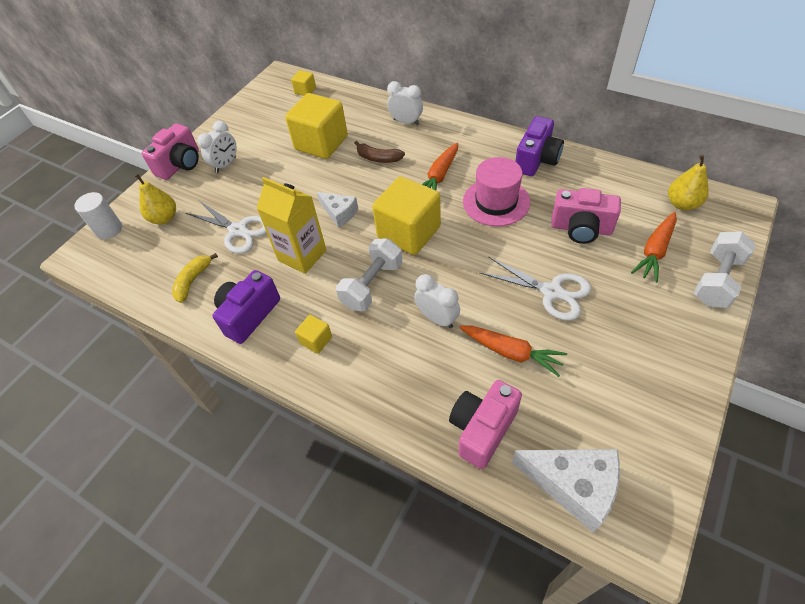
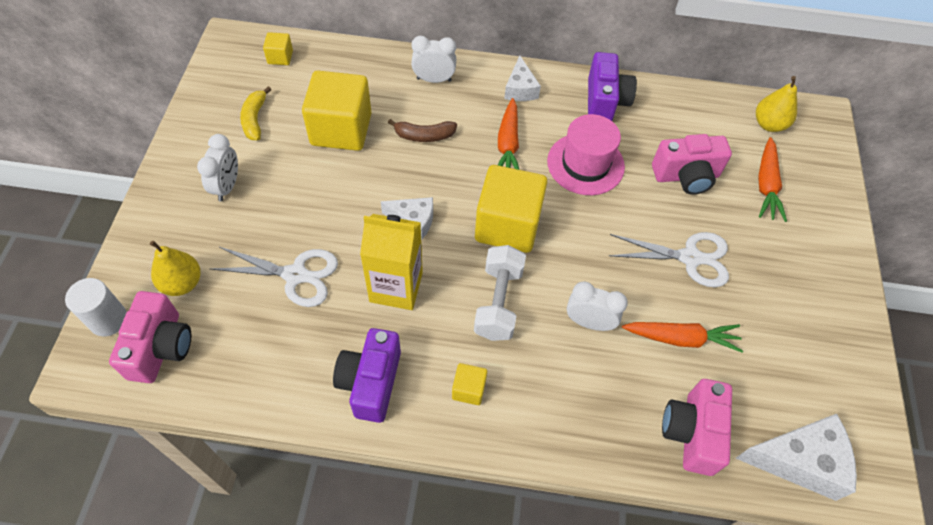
camera: 30 degrees left, 5 degrees up
(180, 164) = (161, 200): pink camera -> pink camera (161, 347)
(193, 281) = (273, 359): yellow banana -> yellow banana (255, 119)
(470, 139) = (520, 89): none -> white cheese
(717, 280) = (833, 203): white dumbbell -> none

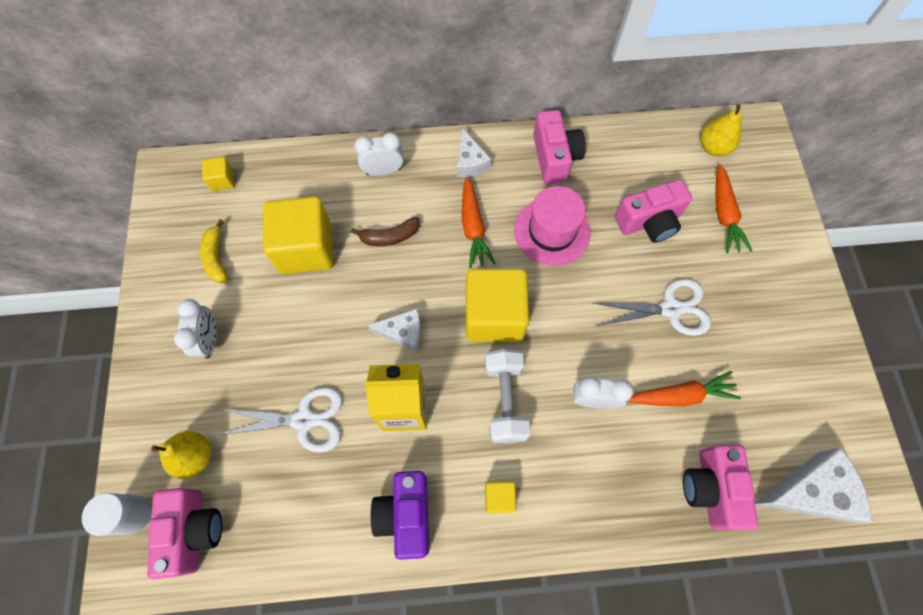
camera: 10 degrees left, 10 degrees up
(605, 101) = (554, 157): purple camera -> pink camera

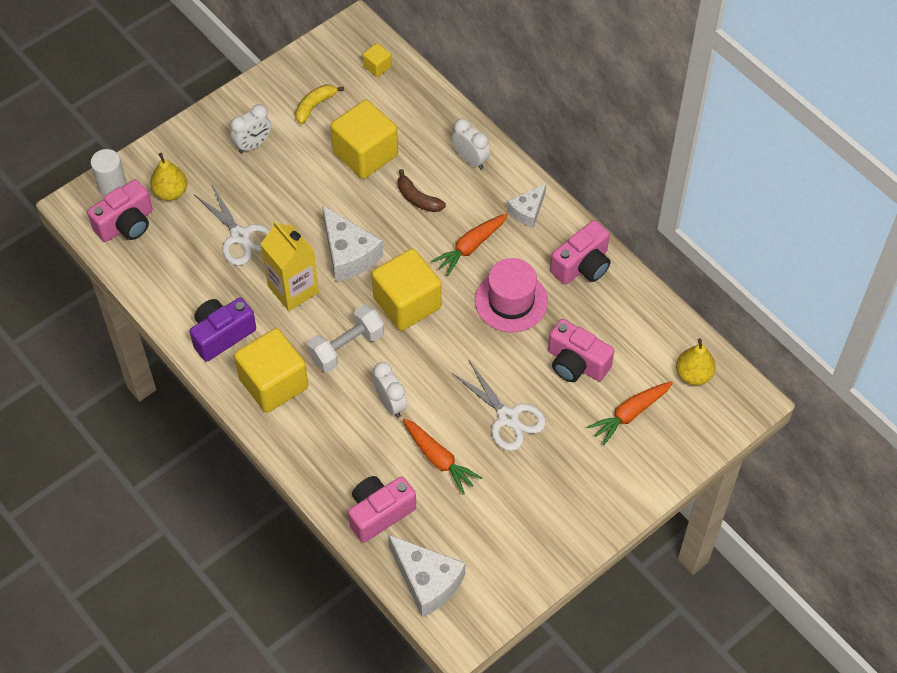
camera: 55 degrees right, 10 degrees down
(403, 332) = (348, 254): white cheese -> white cheese, size x1.63
(499, 498) = (273, 383): yellow cube -> yellow cube, size x2.23

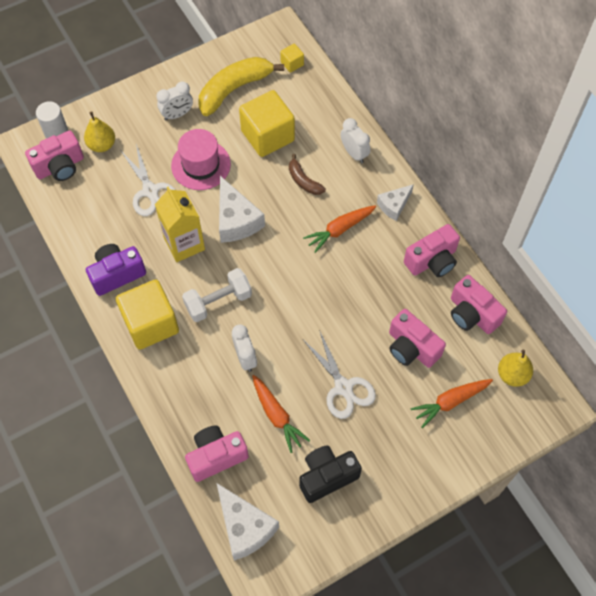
camera: 10 degrees right, 5 degrees up
(315, 106) = (234, 89): yellow banana -> yellow banana, size x1.92
(407, 303) = (277, 271): yellow cube -> none
(507, 514) = (327, 476): none -> black camera
(511, 301) = (365, 283): pink hat -> pink hat (201, 165)
(637, 317) = (472, 314): none -> pink camera

